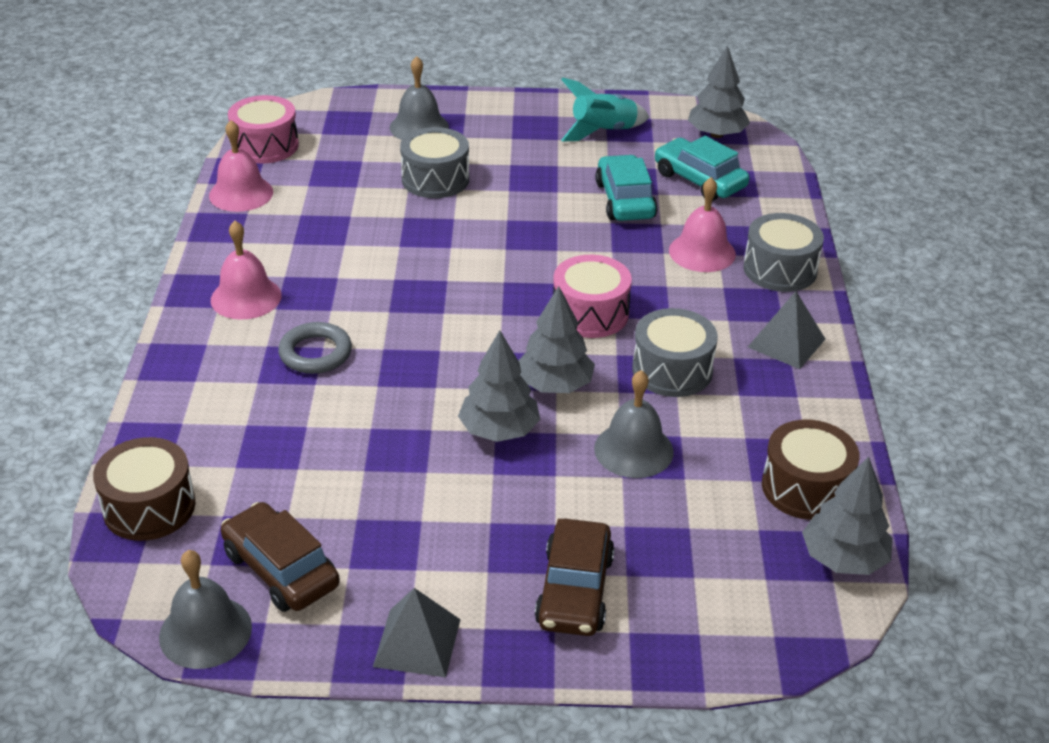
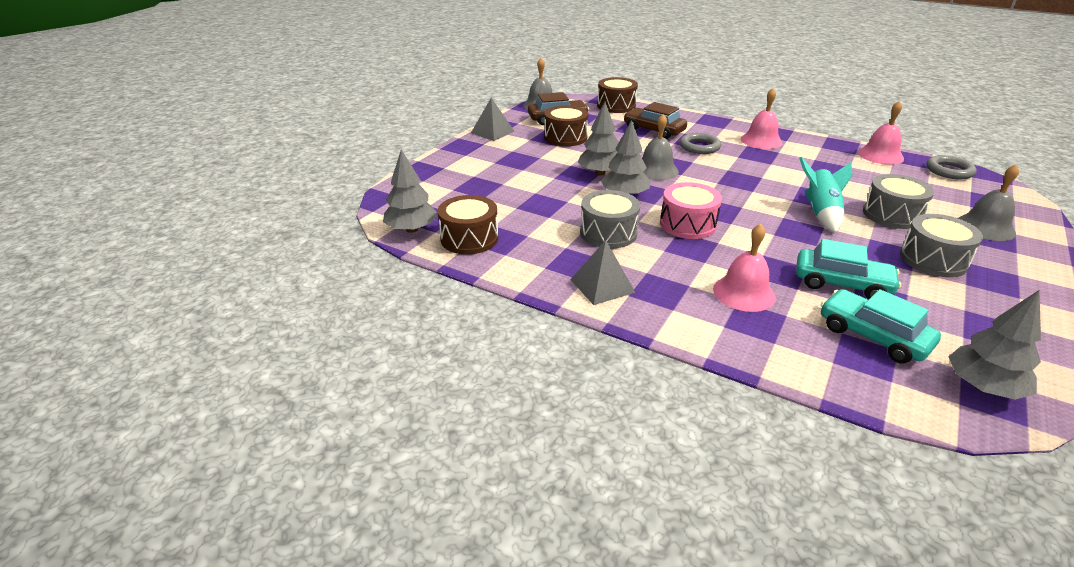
camera: 120 degrees right, 5 degrees down
(265, 146) = (949, 171): pink drum -> grey ring
(375, 521) = (565, 137): none -> brown drum
(575, 590) = (479, 163): brown car -> brown car (653, 130)
(603, 131) = (984, 312): turquoise rocket -> turquoise rocket (820, 213)
(633, 450) = (551, 201): grey bell -> grey bell (656, 170)
(699, 180) = (873, 336): turquoise car -> turquoise car turned 120 degrees counterclockwise
(780, 269) = (699, 322): grey drum -> grey drum (933, 260)

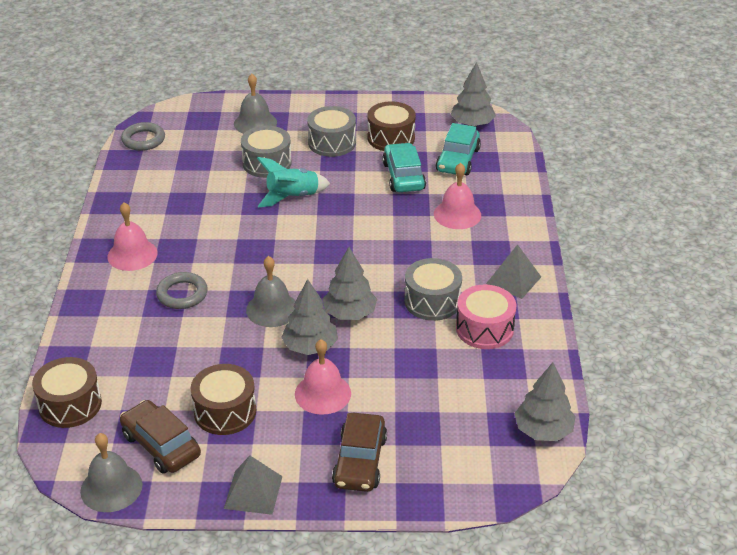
camera: 120 degrees left, 5 degrees up
(469, 238) = (520, 382): brown drum -> brown drum (391, 138)
(653, 130) = (150, 342): brown car -> brown car (360, 461)
(687, 224) = (376, 261): pink drum -> pink drum (484, 329)
(880, 155) = (126, 177): pink bell -> pink bell (322, 393)

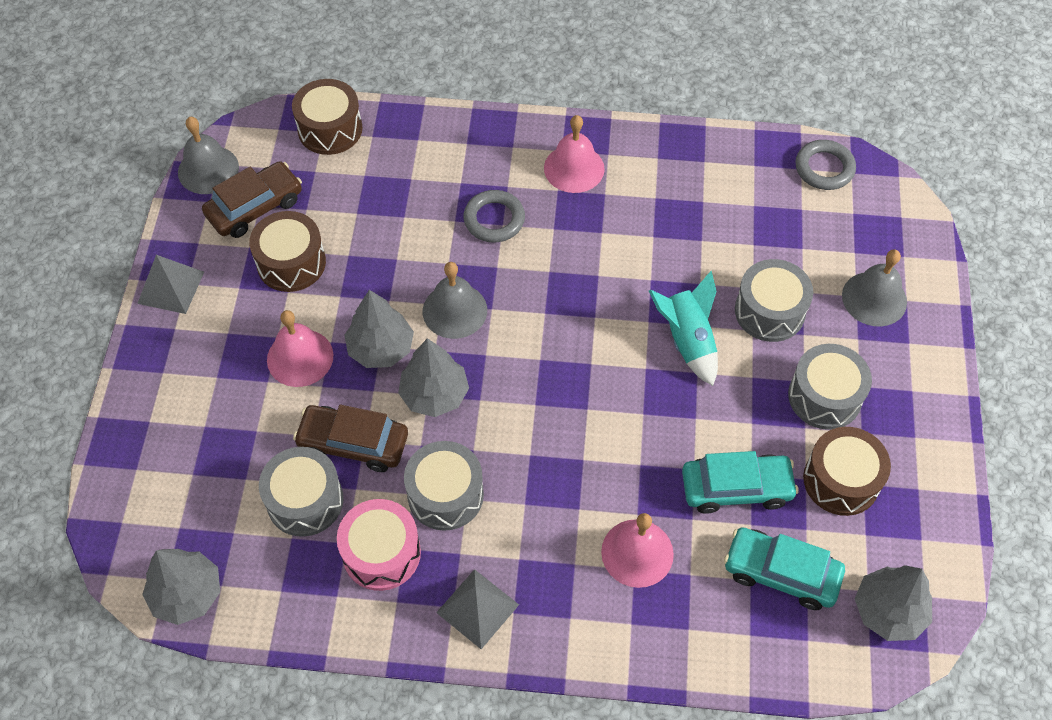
camera: 95 degrees right, 20 degrees up
(360, 461) = (188, 388): brown car -> brown car (353, 443)
(451, 374) = (305, 500): none -> grey drum

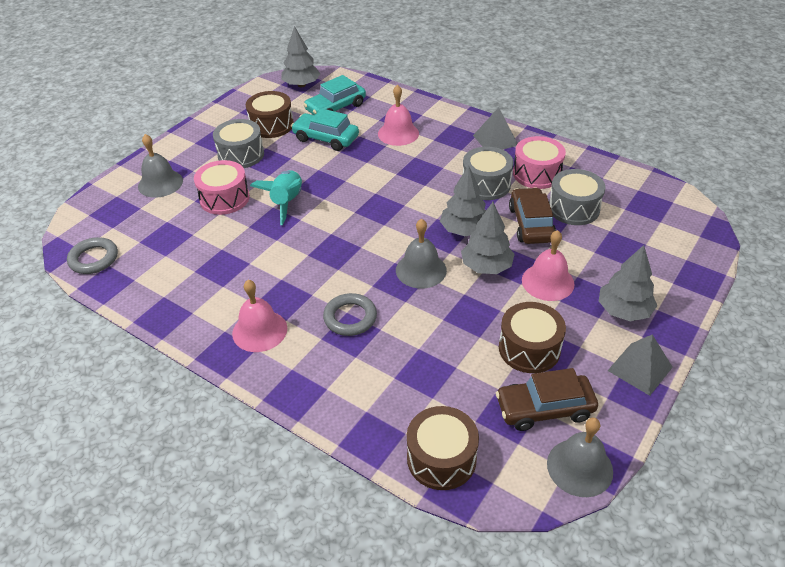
camera: 150 degrees left, 15 degrees down
(187, 594) = (660, 192): grey tree -> grey tree (624, 311)
(353, 443) = (531, 224): brown car -> brown car turned 135 degrees counterclockwise
(769, 311) = (224, 198): grey drum -> pink drum
(781, 573) = (335, 107): turquoise car -> turquoise car turned 90 degrees clockwise

